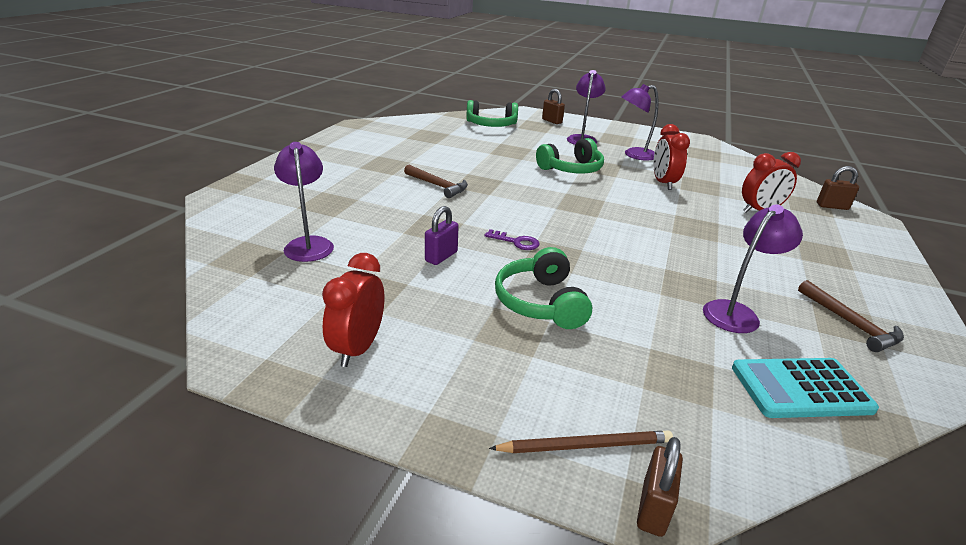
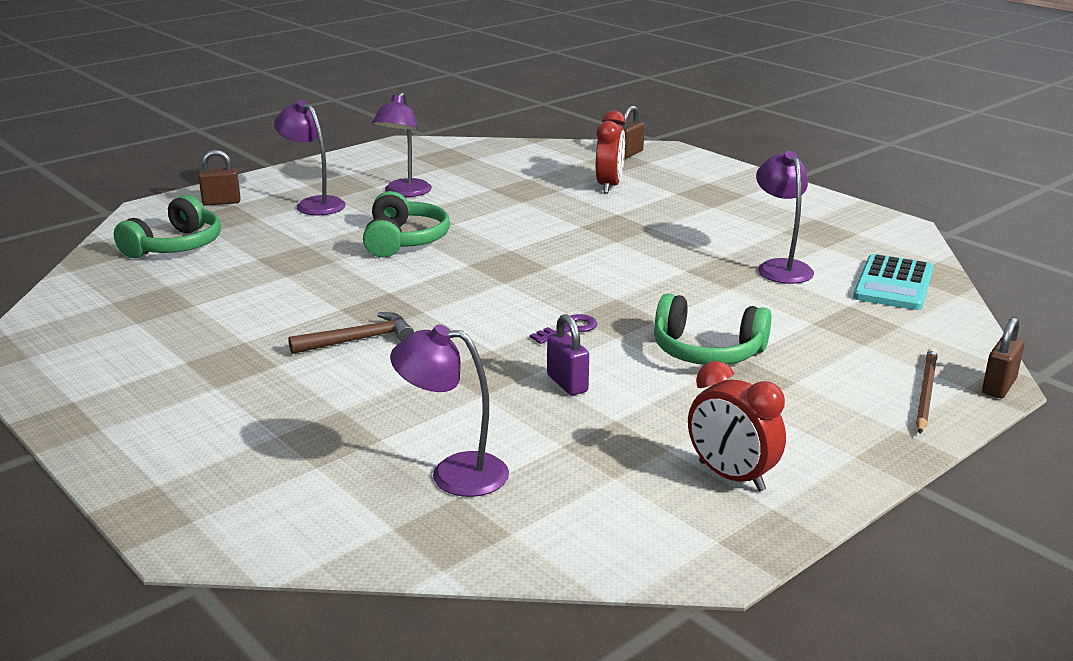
camera: 60 degrees left, 5 degrees down
(653, 508) = (998, 387): brown padlock -> brown padlock turned 75 degrees clockwise
(663, 183) = (500, 205): red clock -> none
(850, 323) = (822, 231): brown hammer -> none

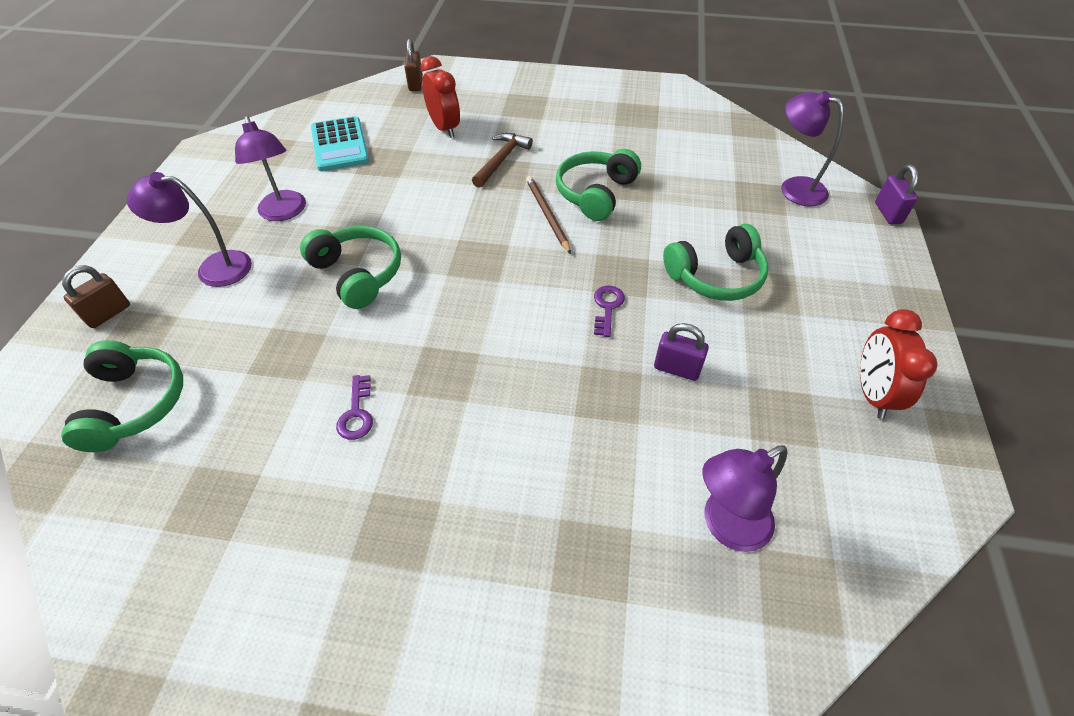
camera: 40 degrees left, 25 degrees up
(292, 304) = (356, 413): none -> purple key
(359, 340) = (471, 421): brown hammer -> brown hammer (501, 160)
(681, 265) = (595, 193): none -> green headphones
(731, 476) = (872, 393): red clock -> red clock turned 90 degrees clockwise
(780, 267) = (656, 163): purple lamp -> purple lamp (794, 188)
(894, 284) = (734, 146): turquoise calculator -> turquoise calculator (340, 145)
(925, 392) = (864, 241): brown pencil -> brown pencil (547, 215)
(998, 387) = (888, 213): brown padlock -> purple padlock

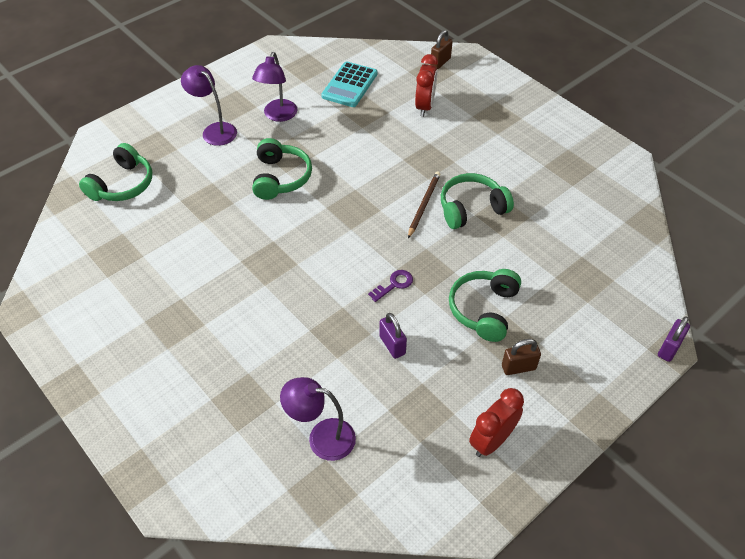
camera: 40 degrees right, 0 degrees up
(108, 314) = (148, 128): brown padlock -> brown padlock (518, 367)
(356, 413) = (209, 255): purple key -> none
(501, 160) = (436, 150): brown hammer -> none
(716, 276) = (484, 309): green headphones -> green headphones turned 90 degrees clockwise
(794, 188) = (619, 287): purple lamp -> none

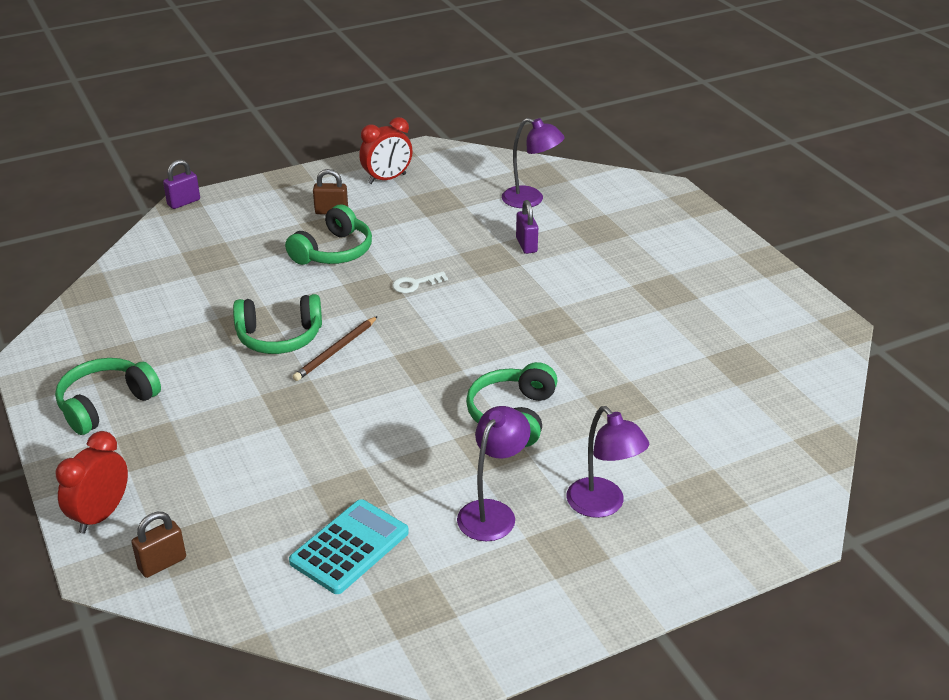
camera: 165 degrees left, 15 degrees down
(122, 185) = (745, 446): green headphones -> green headphones (106, 404)
(392, 345) = (441, 242): purple padlock -> purple padlock (526, 245)
(394, 284) = (415, 284): purple key -> white key
(425, 106) = (247, 483): red clock -> red clock (101, 515)

